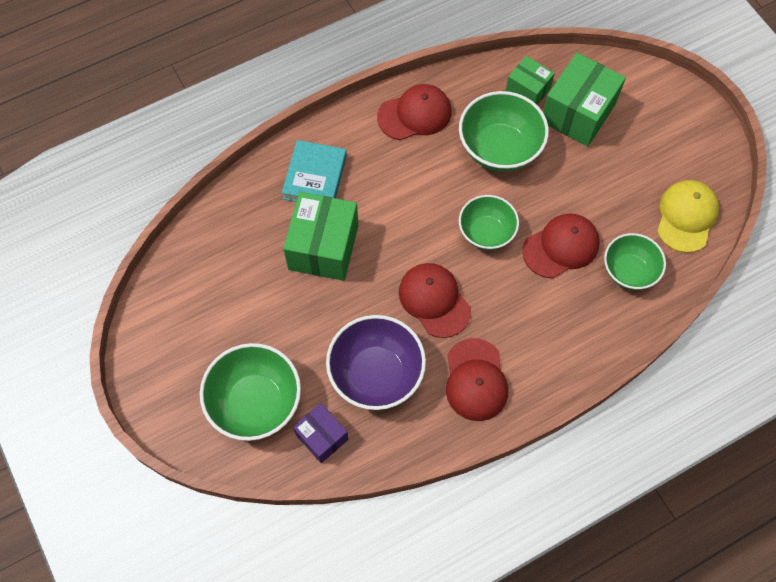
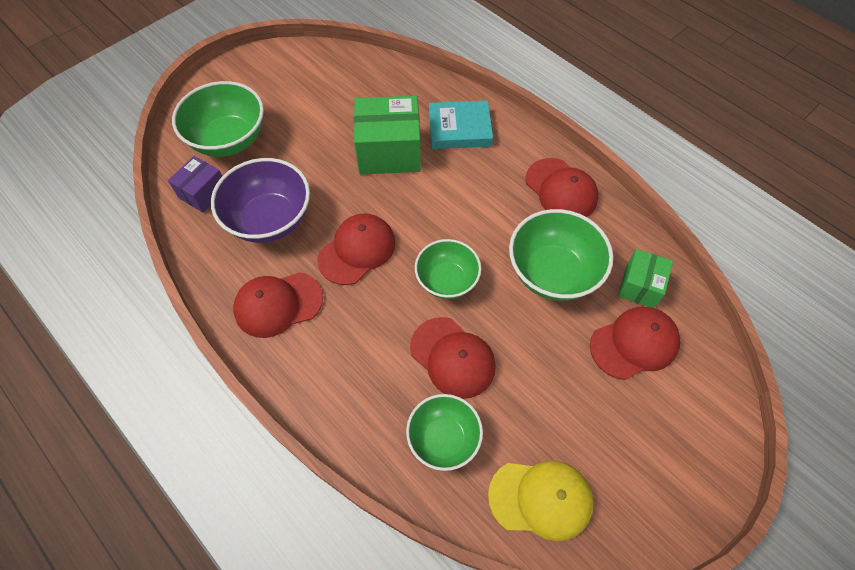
camera: 75 degrees right, 5 degrees down
(578, 113) = (634, 344): green box -> red cap

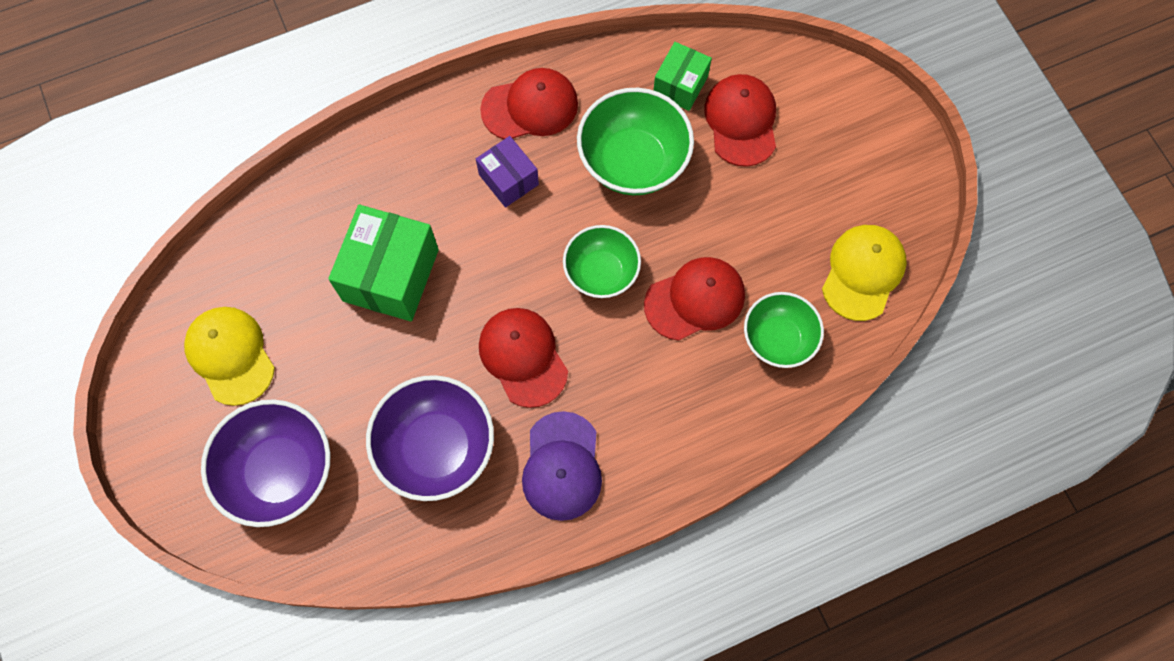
camera: 70 degrees left, 10 degrees up
(203, 193) = (358, 523): purple box -> purple box (508, 179)
(229, 140) = (280, 472): green bowl -> purple bowl
(278, 304) = (562, 466): red cap -> purple cap
(300, 89) = (230, 355): none -> yellow cap
(459, 129) = (391, 181): turquoise book -> none
(640, 286) = (680, 85): green box -> green box turned 75 degrees clockwise

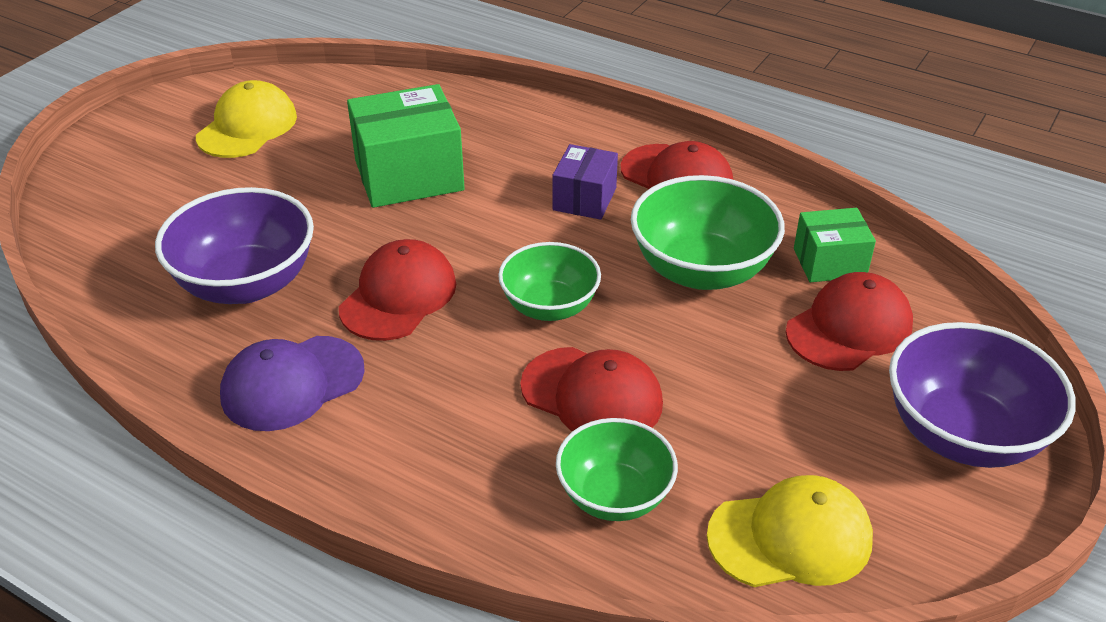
camera: 55 degrees right, 30 degrees down
(280, 472) = (150, 201): purple bowl -> purple bowl (962, 434)

